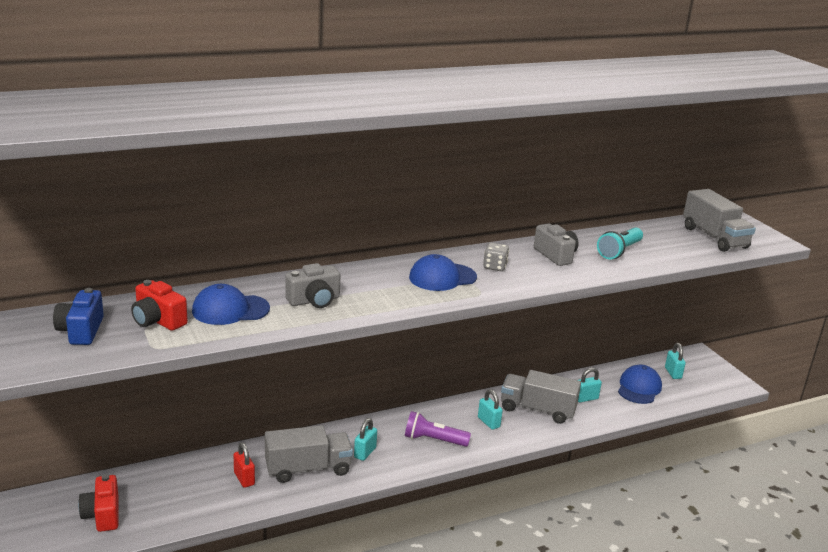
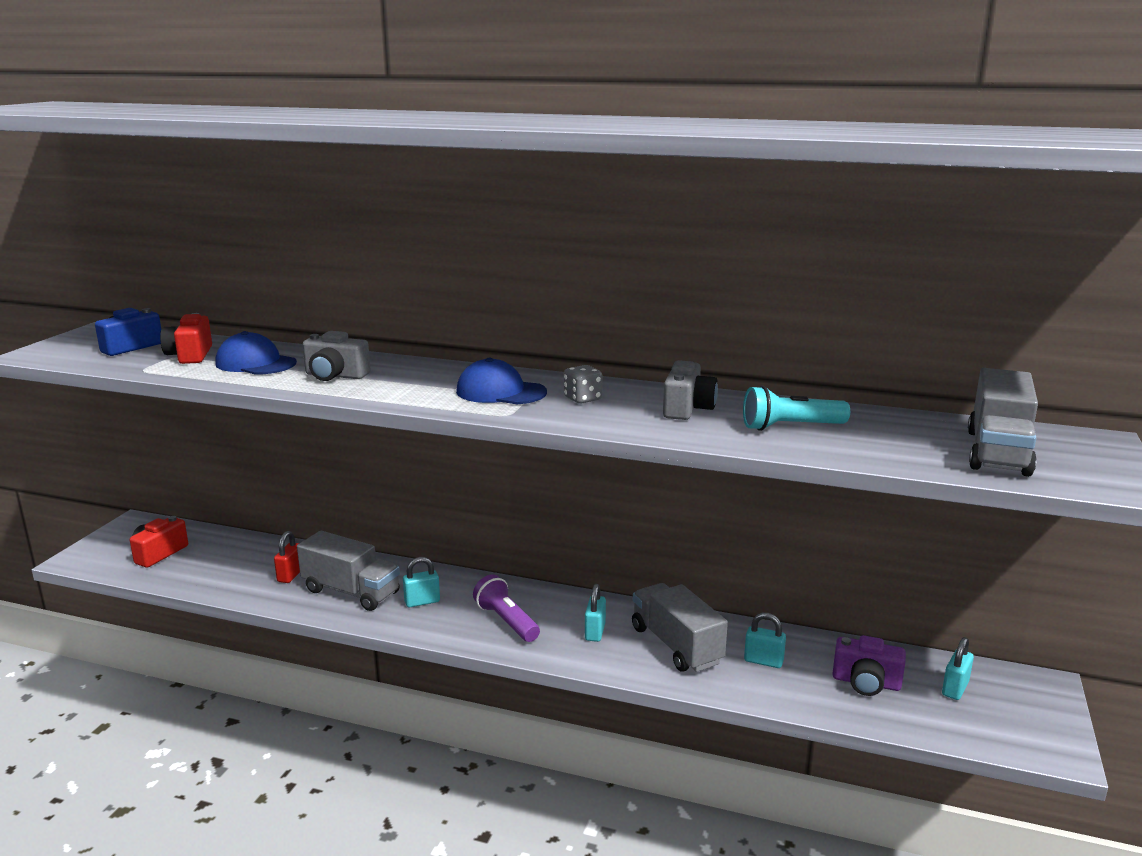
camera: 45 degrees right, 5 degrees down
(639, 388) = (866, 682): blue cap -> purple camera

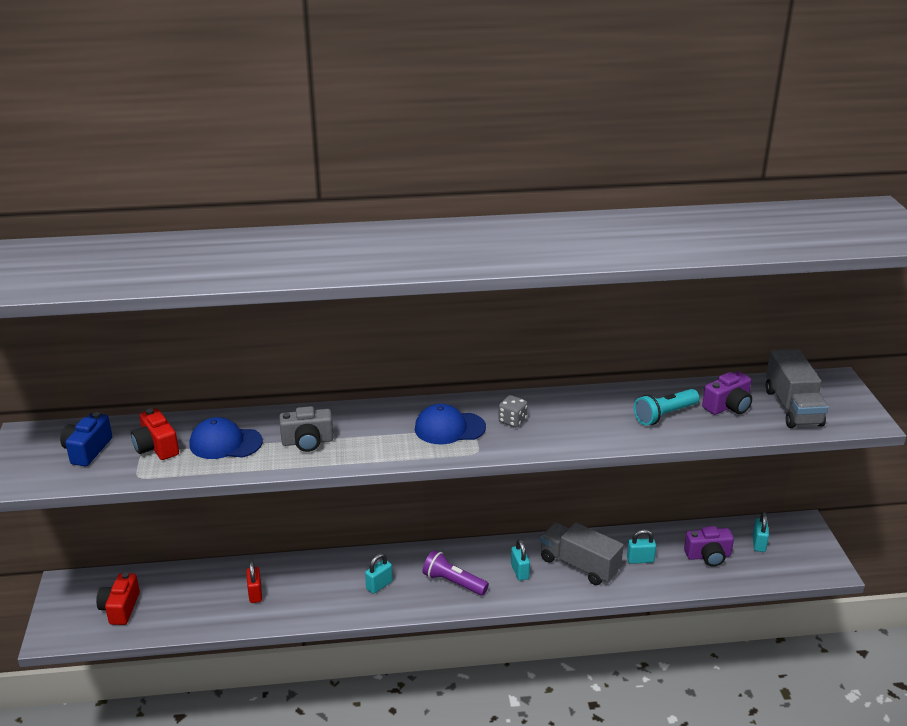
camera: 25 degrees left, 10 degrees up
(351, 592) = (317, 593): grey truck -> none
(687, 409) = (588, 413): grey camera -> none
(894, 435) = (728, 406): none -> purple camera

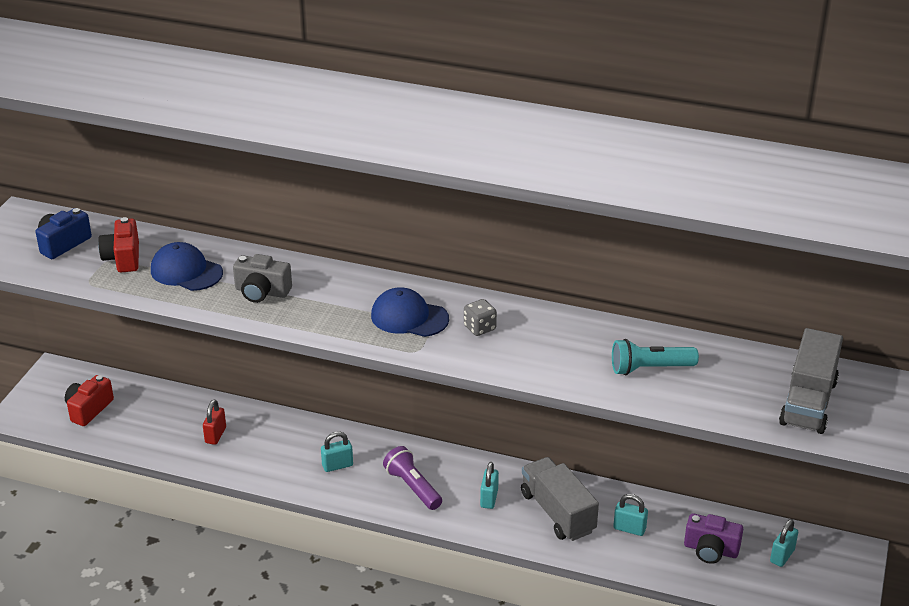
camera: 25 degrees right, 5 degrees up
(728, 406) = (732, 379): purple camera -> none

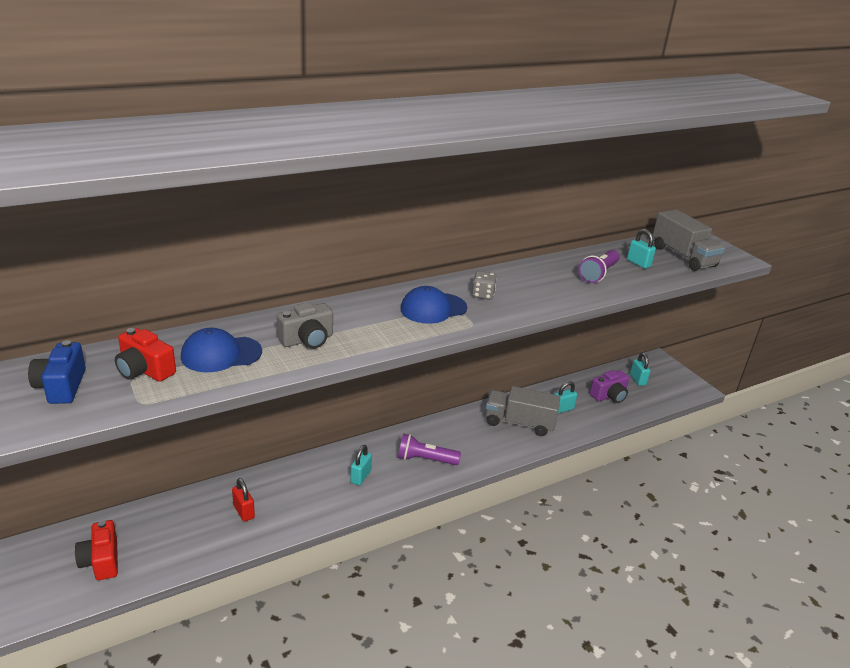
camera: 50 degrees left, 5 degrees down
(489, 498) = (475, 438): turquoise padlock -> turquoise padlock (638, 263)
(649, 368) = (598, 274): turquoise flashlight -> purple flashlight

